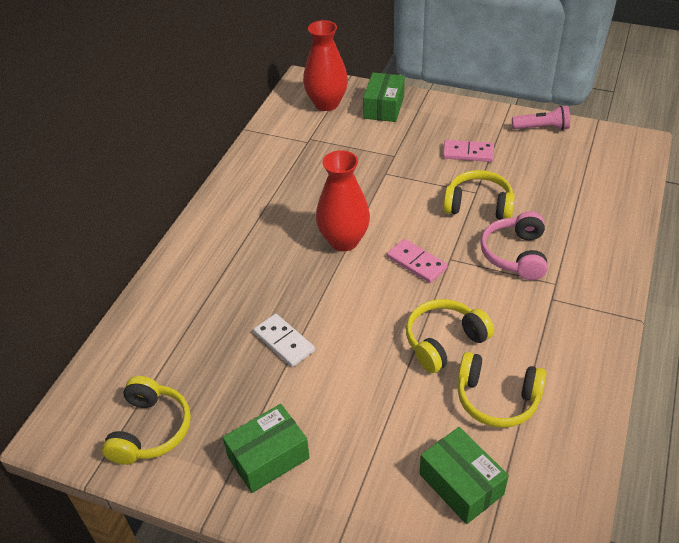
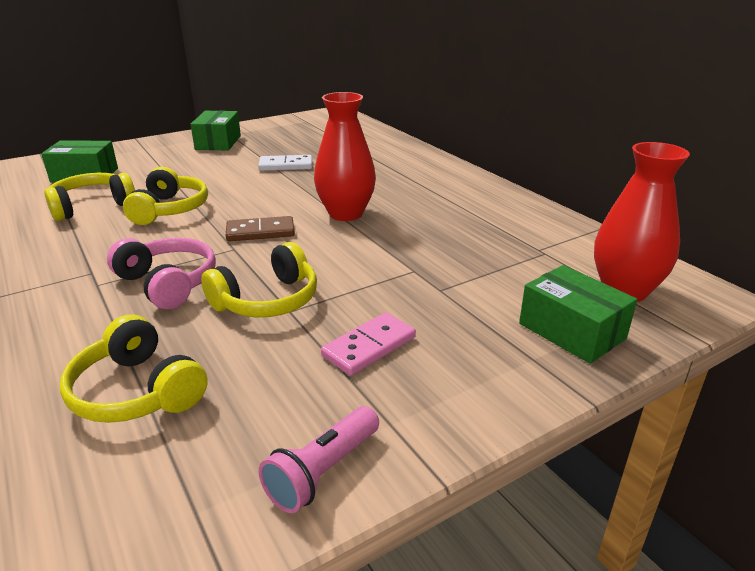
camera: 125 degrees right, 15 degrees down
(150, 430) = (295, 126): yellow headphones -> yellow headphones (137, 391)
(416, 263) = (260, 232): pink domino -> brown domino

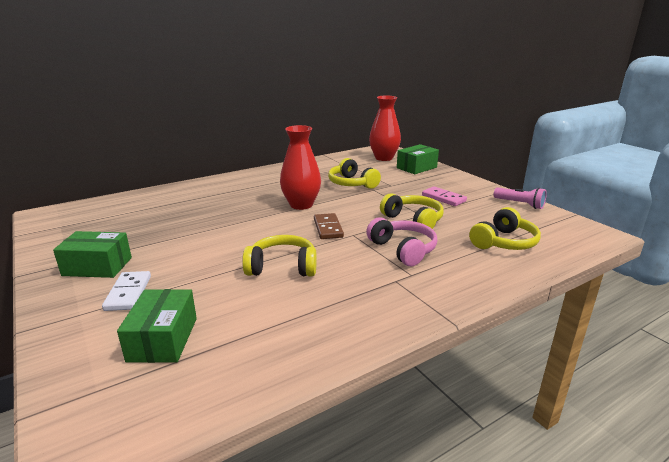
camera: 90 degrees left, 5 degrees down
(92, 206) = (266, 310): yellow headphones -> yellow headphones (352, 183)
(168, 283) = (403, 249): pink headphones -> pink headphones turned 105 degrees clockwise
(286, 166) = (196, 228): white domino -> white domino (128, 293)

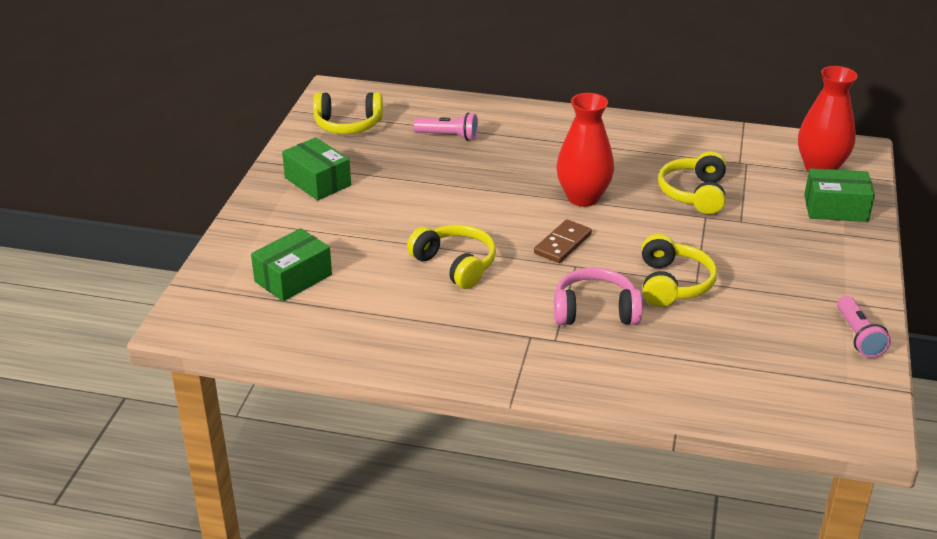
camera: 45 degrees right, 10 degrees up
(128, 293) = (312, 223): white domino -> none
(170, 208) = (448, 136): none -> pink flashlight
(403, 249) = (595, 311): pink headphones -> pink headphones turned 105 degrees counterclockwise
(443, 198) = (771, 275): pink domino -> none
(504, 242) = (722, 366): yellow headphones -> yellow headphones (348, 125)

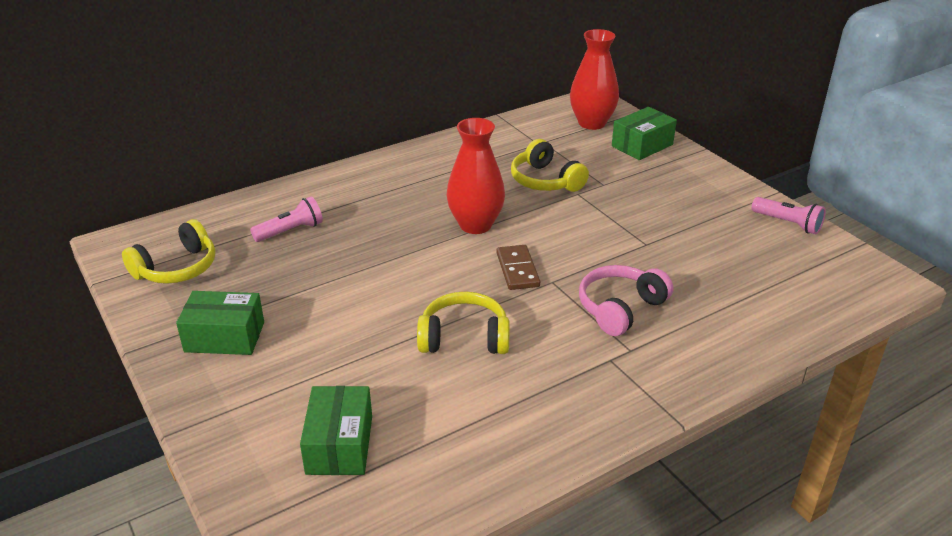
camera: 45 degrees left, 0 degrees up
(672, 284) = (635, 255): yellow headphones -> none

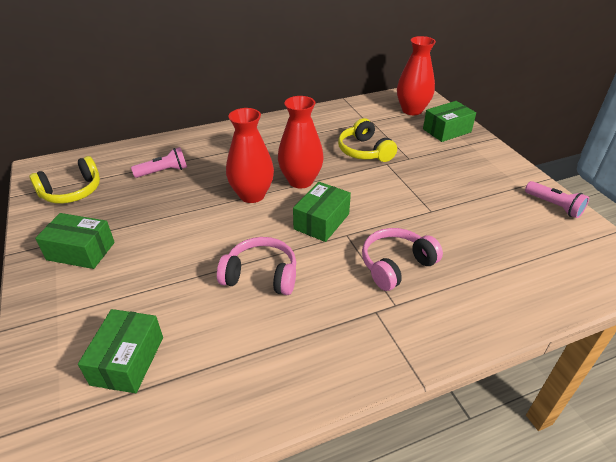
camera: 10 degrees right, 5 degrees up
(419, 248) = (252, 195): none -> red vase
(464, 338) = (261, 275): yellow headphones -> pink headphones
(517, 270) = (321, 221): brown domino -> green box

